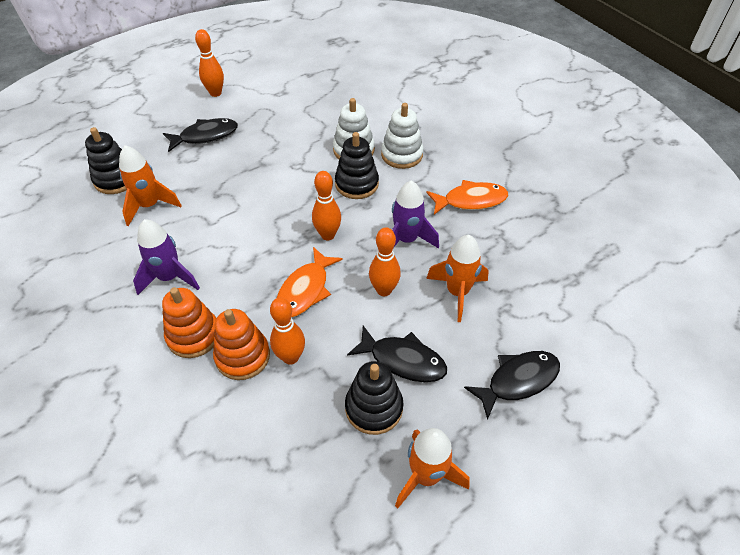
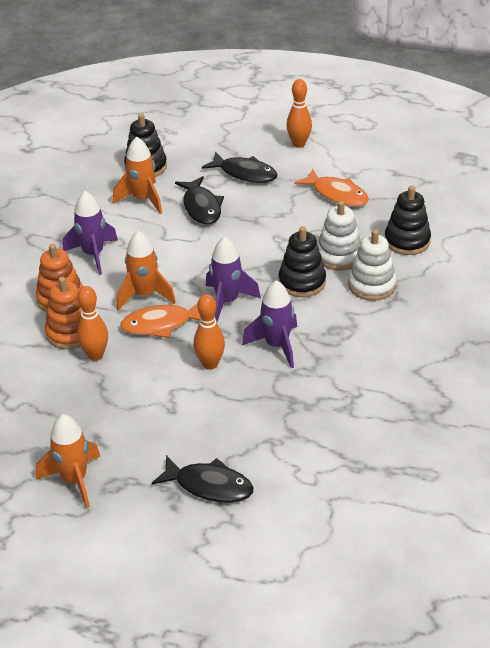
camera: 50 degrees right, 10 degrees down
(328, 235) = (227, 301): orange bowling pin -> purple rocket
(374, 408) = (100, 422): black stacking toy -> black stacking toy (407, 241)
(403, 360) = (157, 413): black fish -> black fish (201, 207)
(457, 292) = (257, 405): orange rocket -> orange rocket (144, 295)
(471, 200) = (371, 356): orange fish -> orange fish (337, 194)

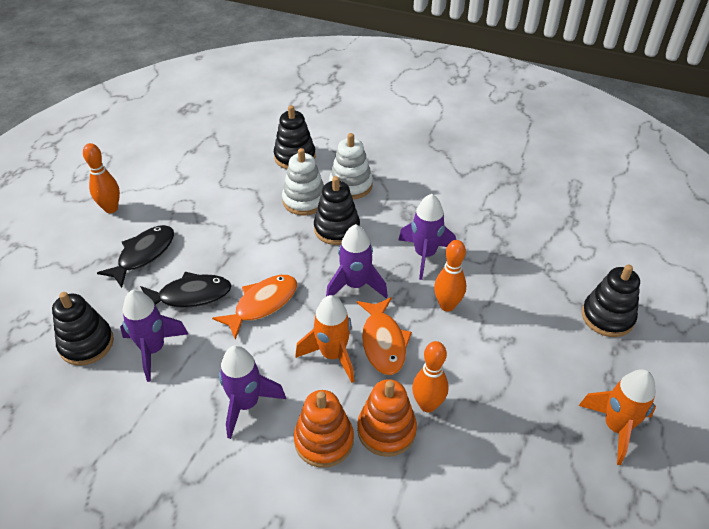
camera: 85 degrees left, 5 degrees up
(142, 199) = (153, 349): orange rocket -> purple rocket
(209, 486) = (607, 317): black fish -> black stacking toy
(337, 194) = (209, 191): orange fish -> orange fish (262, 304)

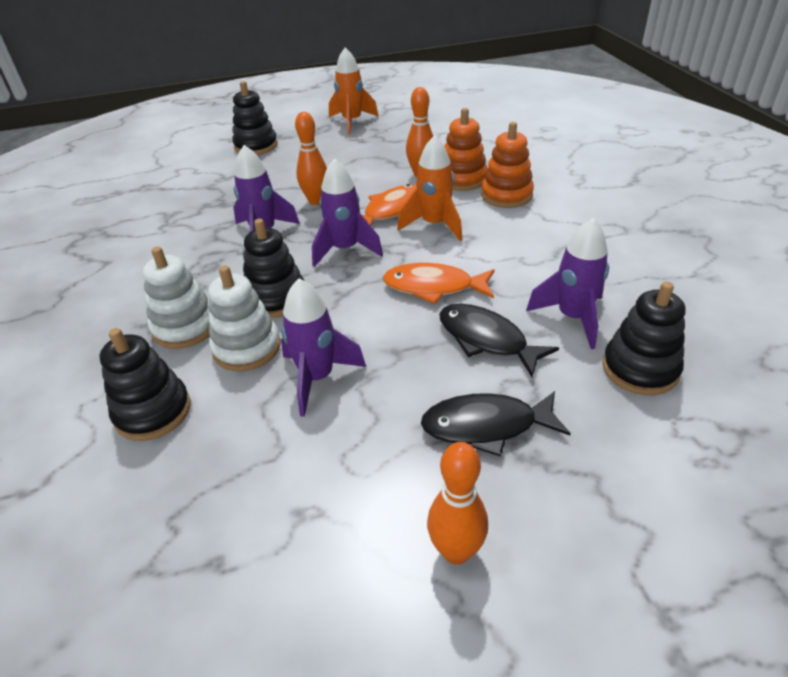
camera: 125 degrees left, 5 degrees down
(246, 404) = (534, 238): purple rocket -> purple rocket (317, 378)

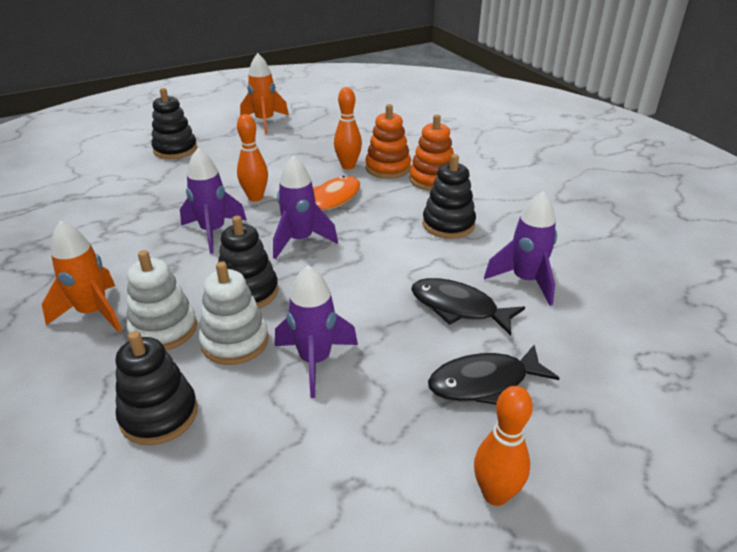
camera: 15 degrees left, 5 degrees down
(433, 287) = (395, 266): orange fish -> none
(434, 225) = (376, 211): orange rocket -> orange rocket (93, 313)
(640, 369) = (594, 317): black stacking toy -> black stacking toy (448, 224)

